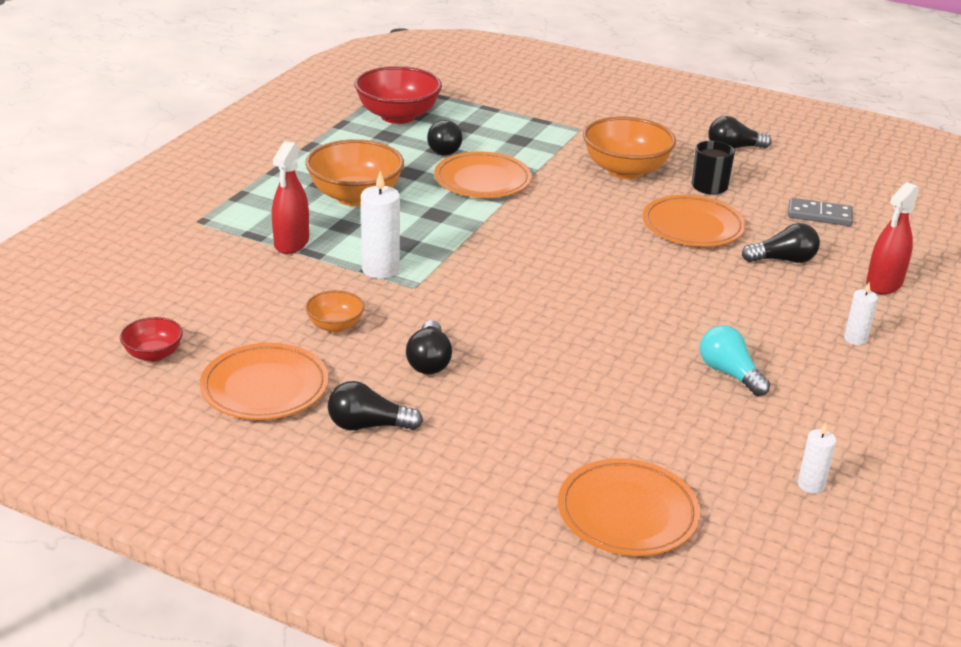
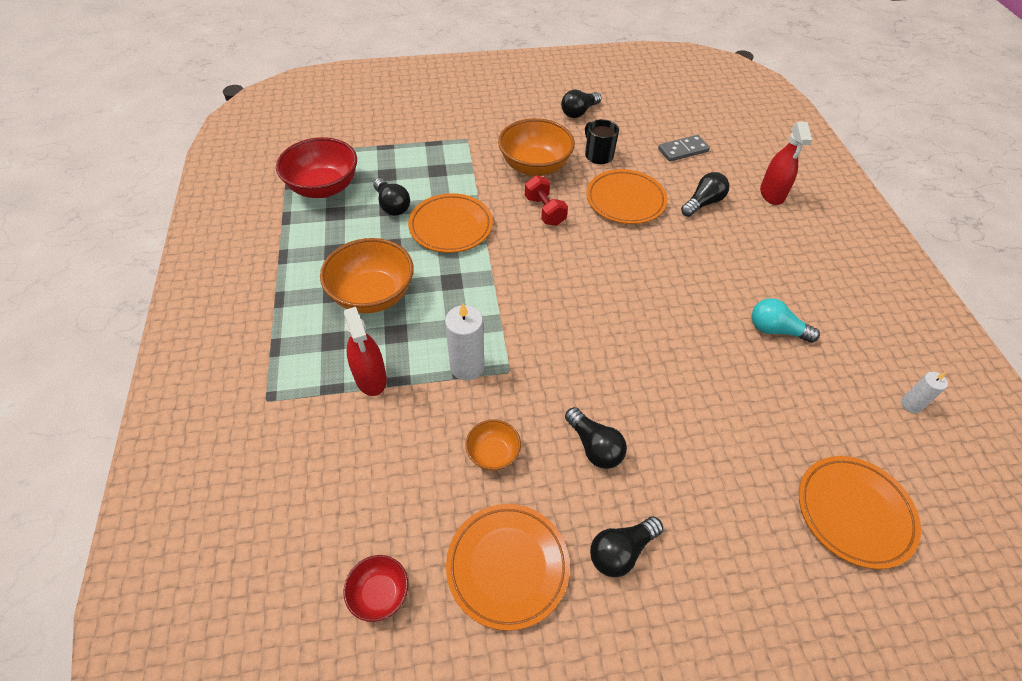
camera: 35 degrees left, 20 degrees up
(592, 203) = (544, 211): none -> red dumbbell
(855, 339) = (805, 253): white candle -> none

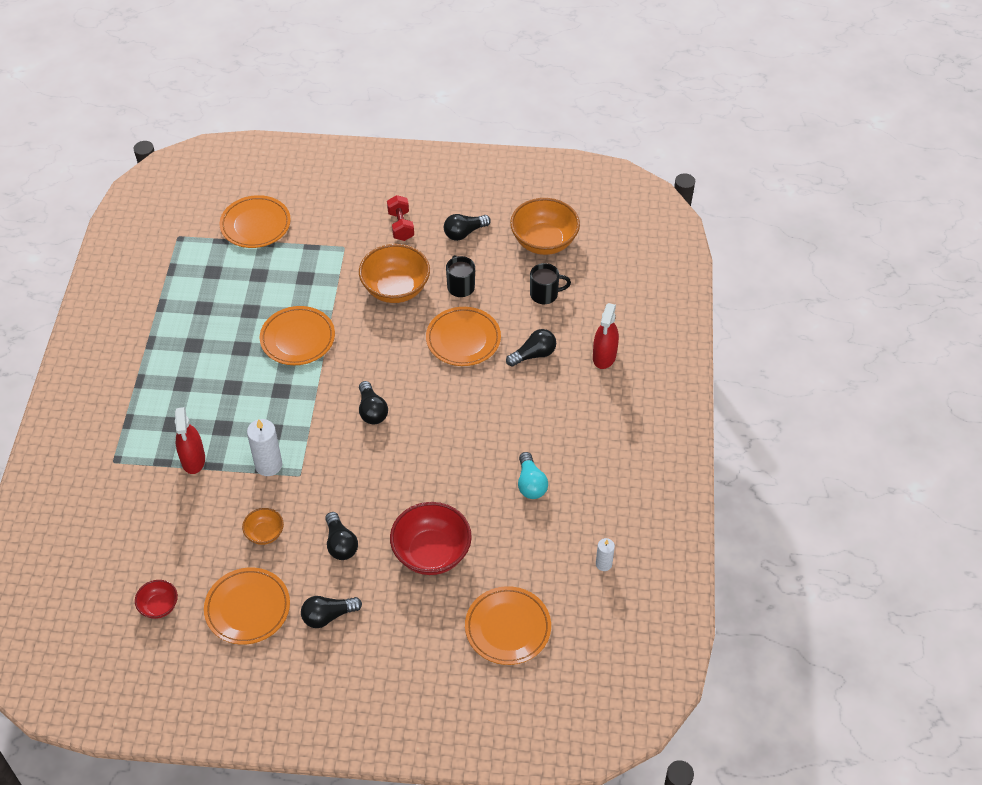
camera: 15 degrees right, 0 degrees up
(324, 187) = (200, 279): red bowl -> red bowl (431, 553)
(368, 133) = (255, 225): none -> orange plate
(373, 295) = (214, 391): orange bowl -> orange bowl (544, 242)
(392, 205) = (254, 308): black light bulb -> black light bulb (372, 411)
(544, 211) = (385, 337): red dumbbell -> red dumbbell (401, 226)
(683, 150) = (545, 294): grey domino -> black mug
(775, 330) = (530, 484): turquoise light bulb -> turquoise light bulb turned 135 degrees counterclockwise

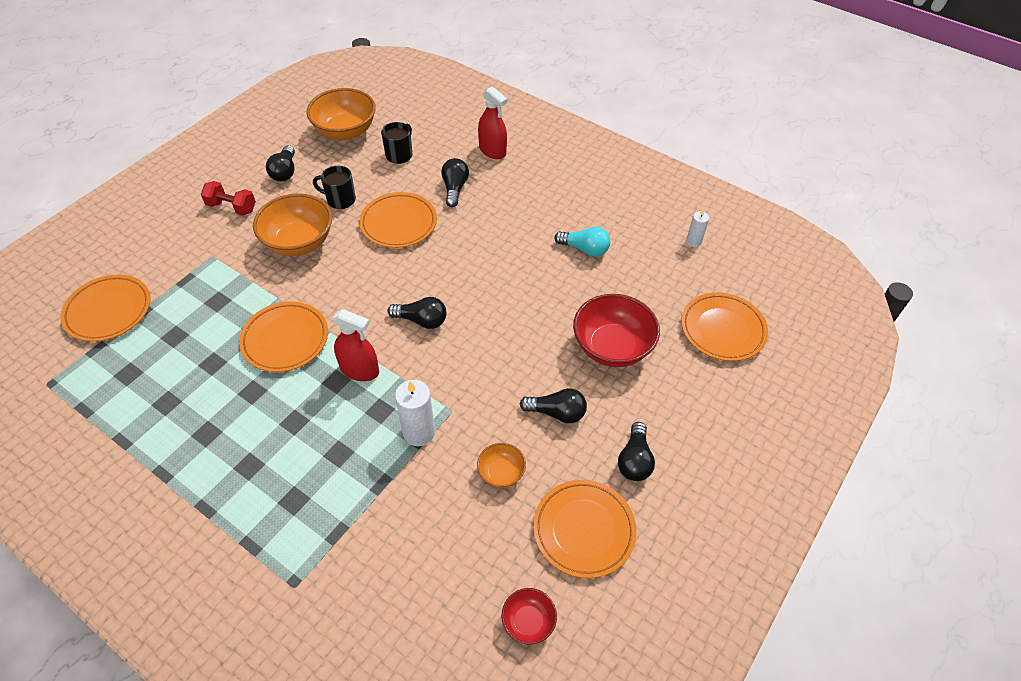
camera: 60 degrees left, 0 degrees up
(193, 459) = (357, 500): red spray bottle -> red spray bottle (359, 370)

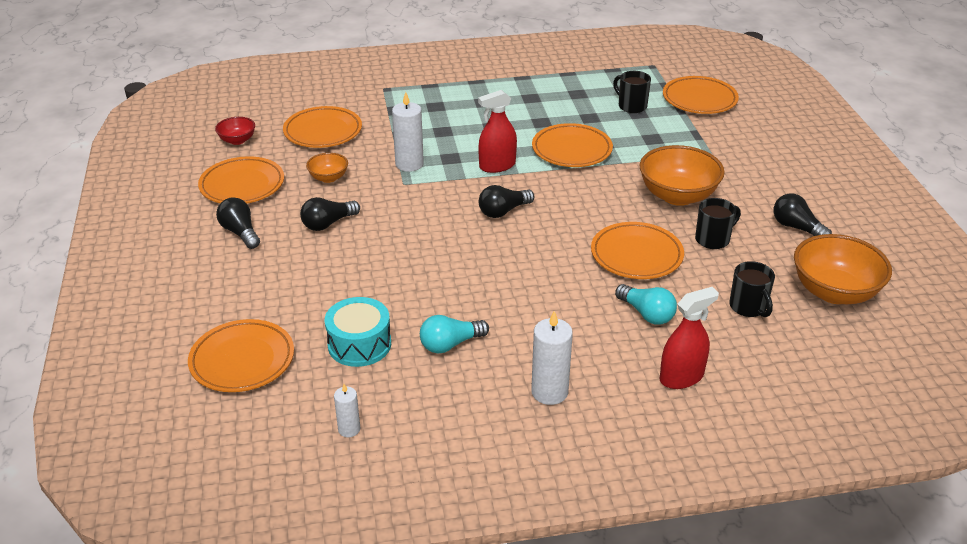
camera: 135 degrees right, 15 degrees down
(162, 349) = (631, 106): none -> black mug
(232, 207) = (770, 183): red dumbbell -> none
(435, 556) = (323, 131): none -> orange plate
(454, 188) = (647, 314): black light bulb -> turquoise light bulb
(492, 151) = (681, 377): red spray bottle -> red spray bottle turned 150 degrees clockwise
(566, 188) = (549, 392): none -> white candle
(612, 347) = (331, 285): red bowl -> none
(638, 287) = (359, 344): none -> turquoise drum

